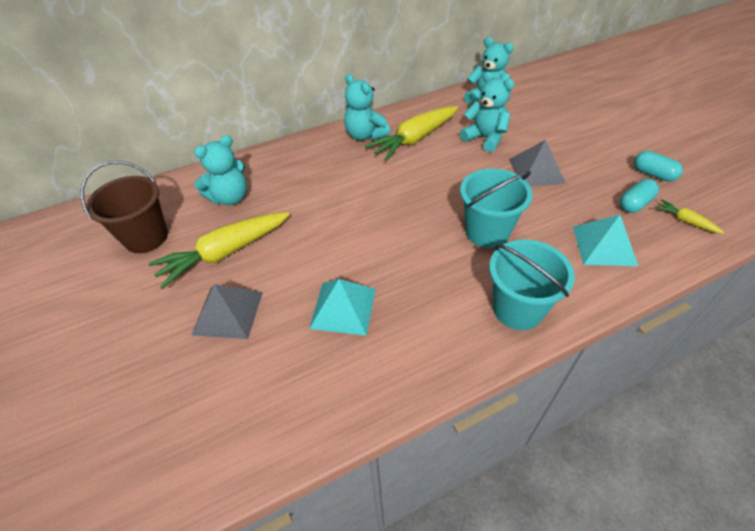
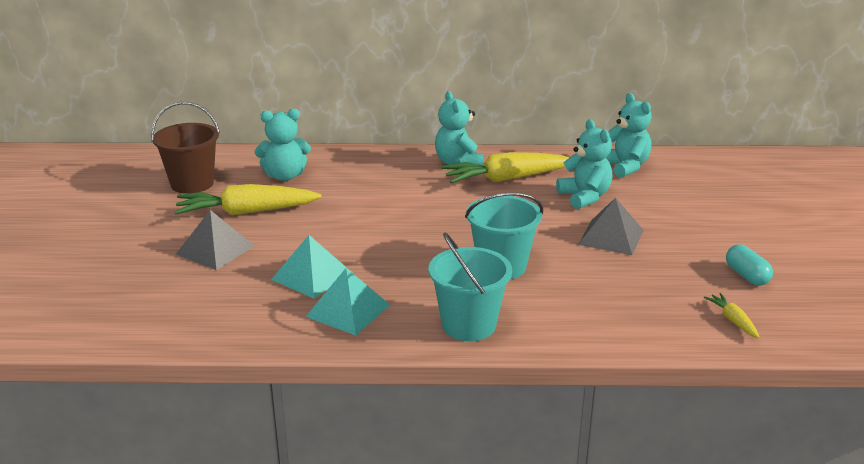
camera: 25 degrees right, 20 degrees down
(604, 245) = (613, 311): turquoise pyramid -> turquoise pyramid (348, 310)
(635, 204) = (691, 292): turquoise capsule -> none

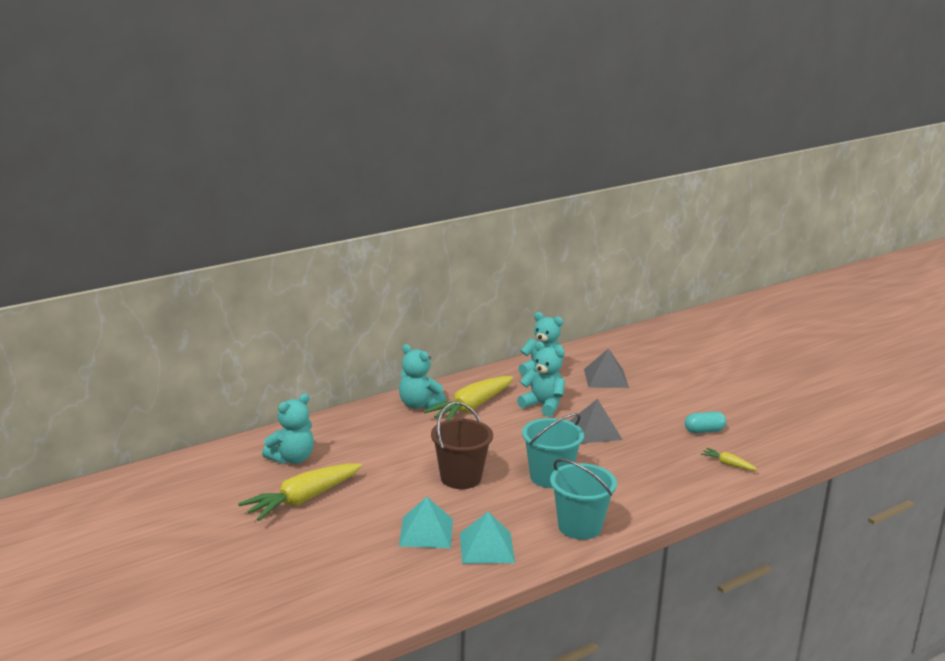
camera: 35 degrees left, 5 degrees down
(192, 183) = (218, 491): brown bucket -> brown bucket (461, 478)
(215, 250) = (321, 539): grey pyramid -> grey pyramid (606, 378)
(746, 276) = (704, 431): turquoise capsule -> turquoise capsule turned 45 degrees counterclockwise

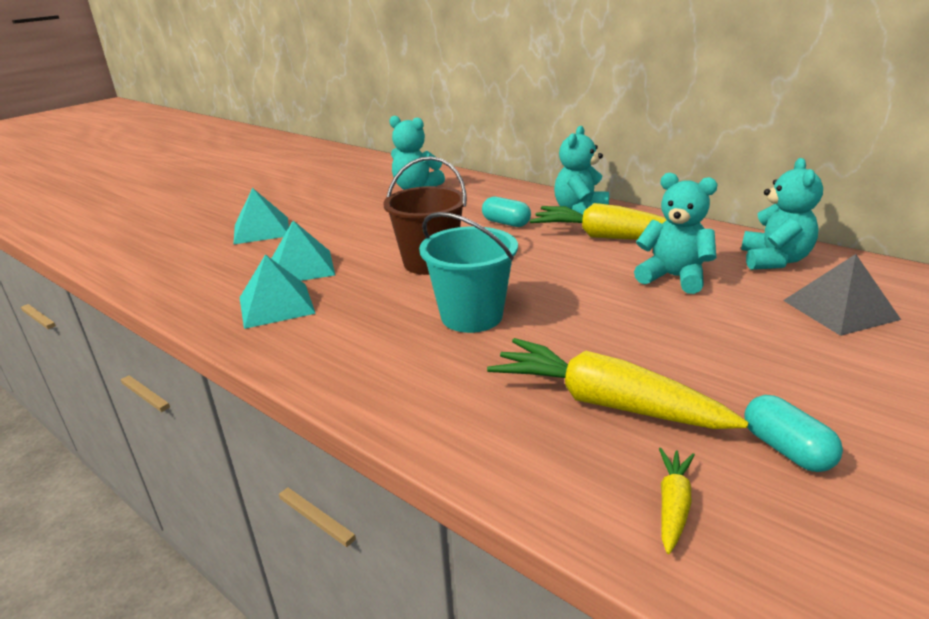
camera: 75 degrees right, 5 degrees up
(302, 500) = (343, 206): yellow carrot -> yellow carrot (604, 402)
(323, 547) = (261, 230): none -> turquoise pyramid
(413, 436) = (506, 223): none -> turquoise capsule
(543, 405) = (673, 277): turquoise teddy bear -> turquoise teddy bear turned 75 degrees counterclockwise
(579, 527) = (345, 361): turquoise bucket -> none
(594, 430) = (645, 328): grey pyramid -> none

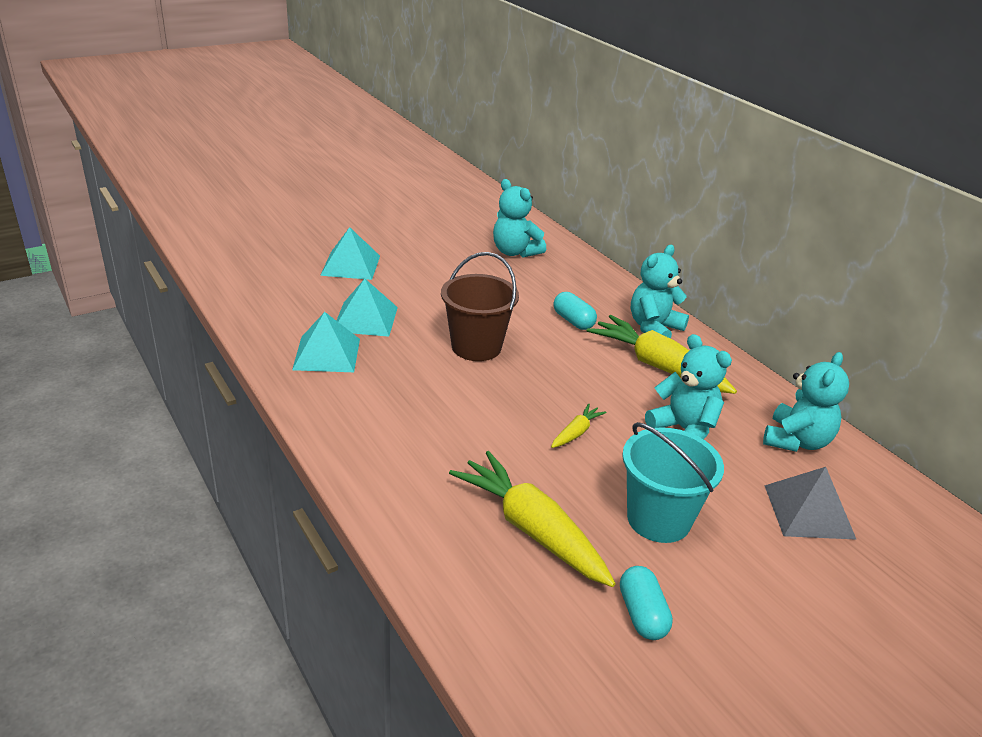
camera: 15 degrees right, 5 degrees up
(471, 316) = (478, 415): turquoise bucket -> turquoise bucket (658, 519)
(673, 504) = (521, 624): yellow carrot -> yellow carrot (576, 432)

